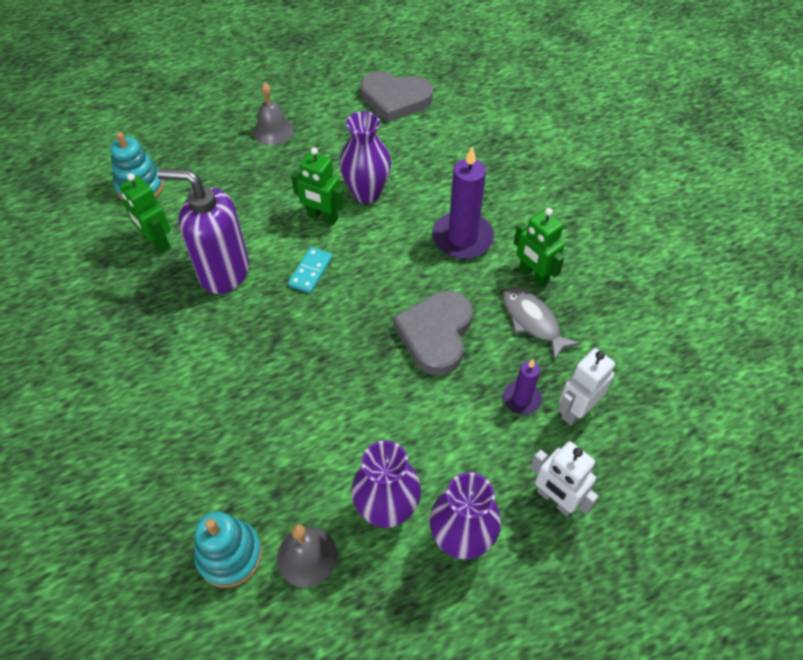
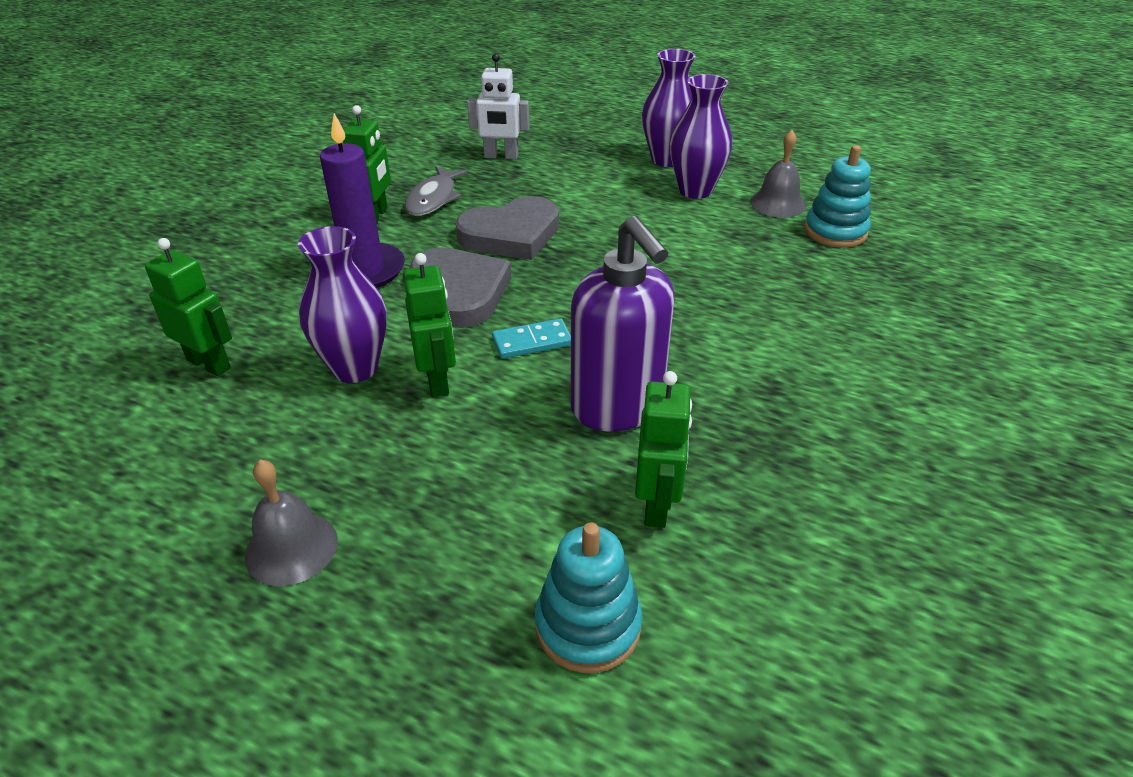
camera: 130 degrees left, 15 degrees down
(395, 99) = (99, 450): grey heart -> grey heart (460, 292)
(427, 147) = (209, 364): none -> green robot
(521, 399) = (522, 177): purple candle -> none
(555, 500) = (586, 142): white robot -> none

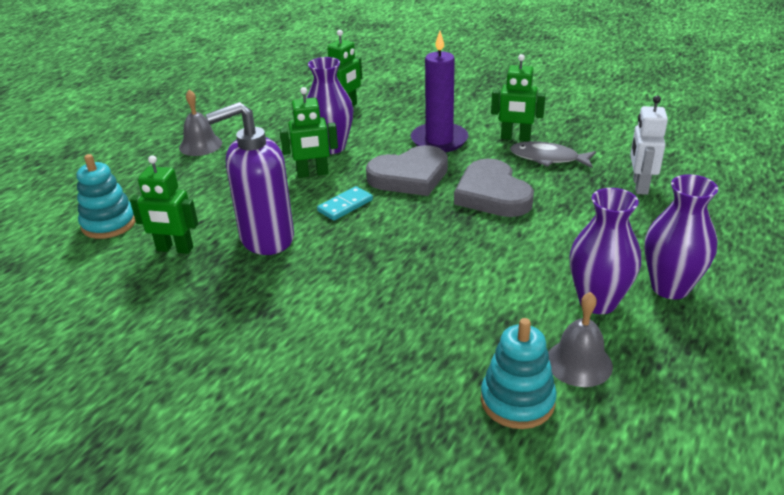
camera: 95 degrees right, 5 degrees down
(532, 342) = (345, 205): turquoise domino -> turquoise domino turned 60 degrees clockwise

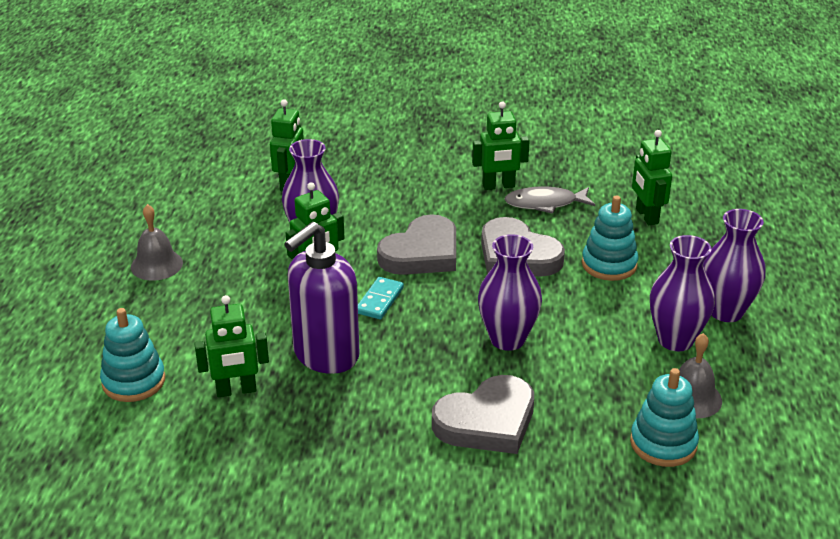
camera: 25 degrees left, 0 degrees up
(358, 330) = (487, 421): none -> grey heart
(431, 262) = (507, 339): none -> purple vase
(439, 140) = (423, 204): purple candle -> none
(574, 219) = (609, 264): none -> turquoise stacking toy
(639, 186) = (646, 216): white robot -> green robot

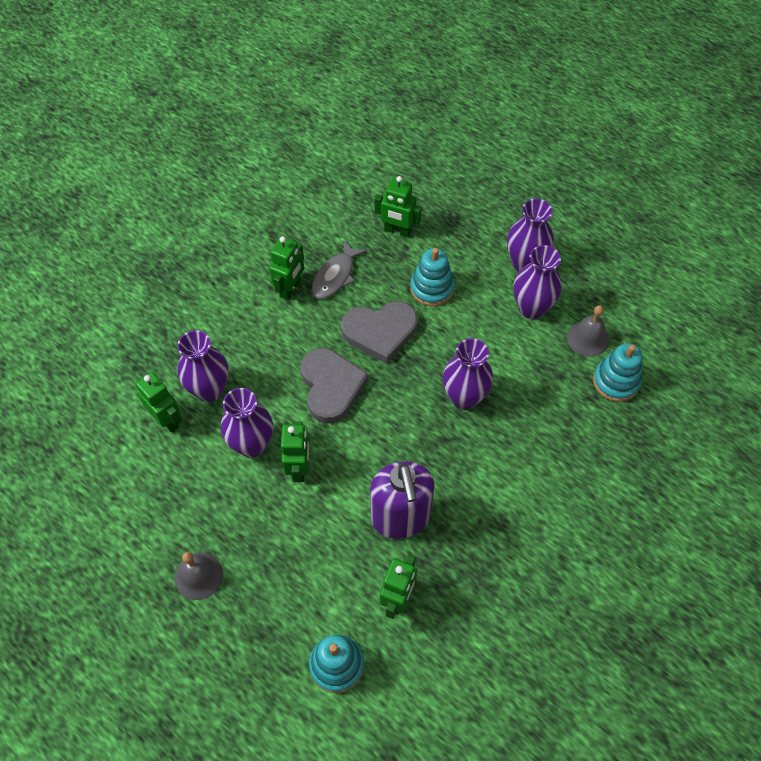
camera: 55 degrees left, 25 degrees up
(343, 191) = (210, 390): none -> purple vase
(379, 300) = (365, 447): turquoise domino -> none
(487, 421) = (534, 461): grey heart -> none

